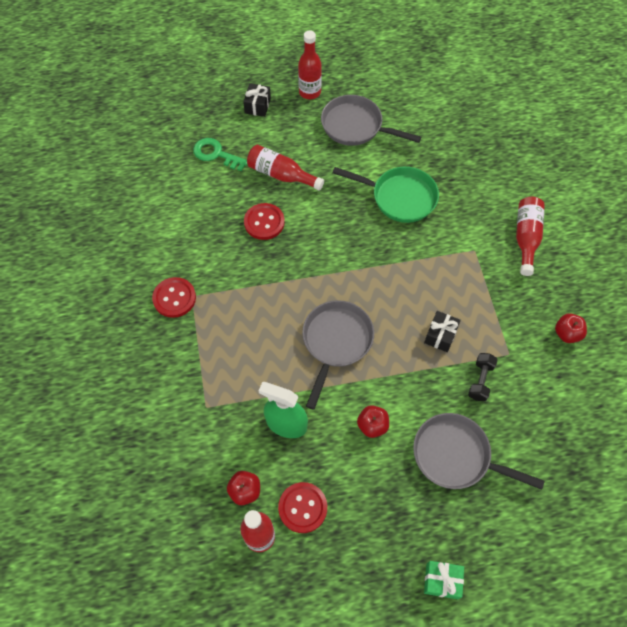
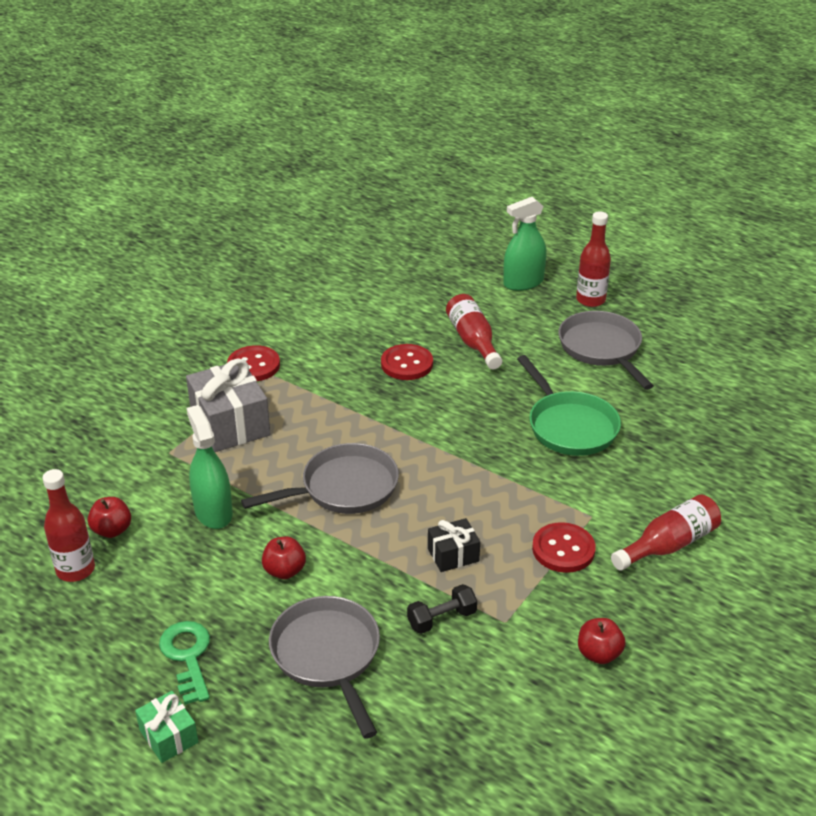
camera: 45 degrees right, 25 degrees down
(216, 154) = (434, 294): green key -> green key (187, 656)
(216, 354) = (230, 424): none -> grey gift
(257, 106) = (523, 283): black gift -> green spray bottle
(302, 508) = (137, 579): red button -> red button (563, 549)

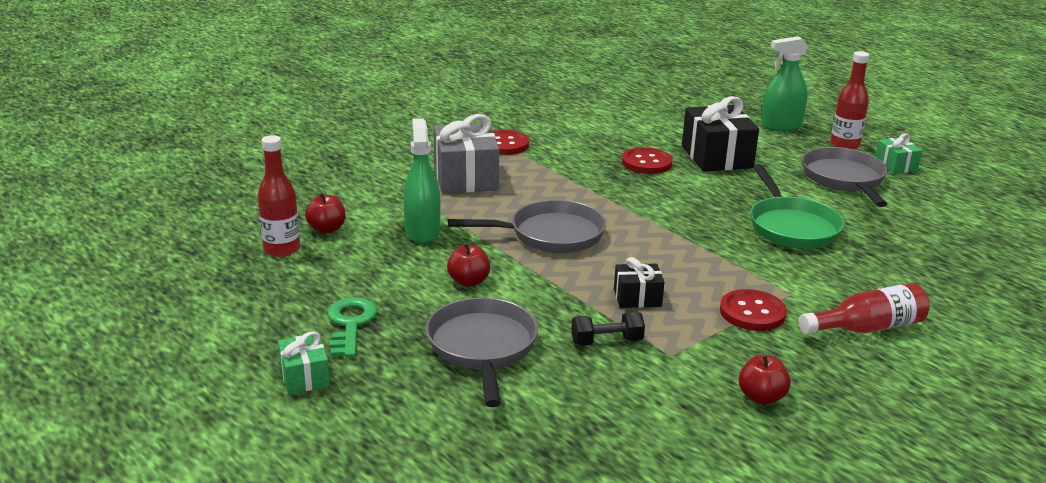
camera: 15 degrees right, 10 degrees down
(473, 341) = (717, 157): red bottle -> black gift
(644, 319) = (896, 165): none -> green gift

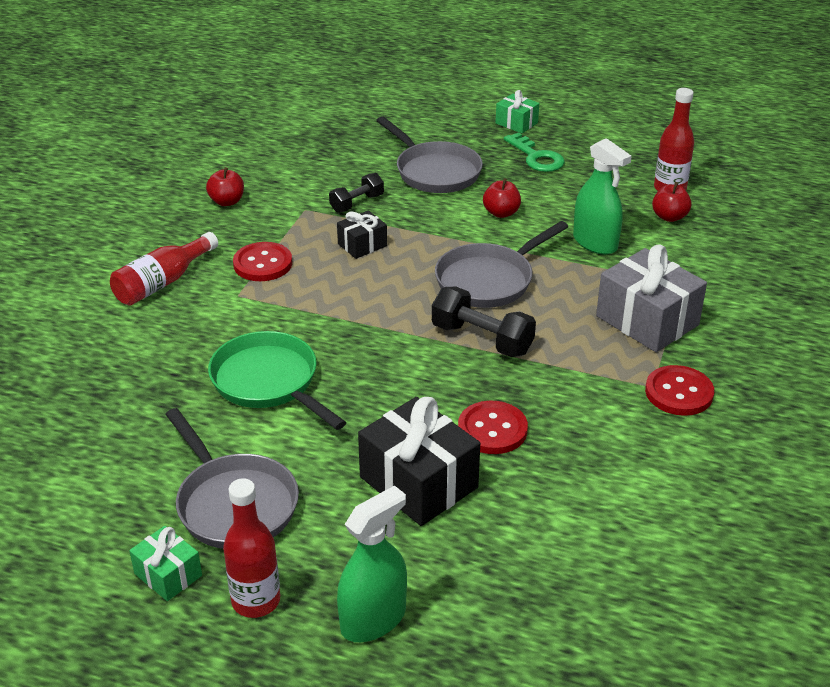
camera: 150 degrees right, 10 degrees up
(601, 203) = (482, 339): none -> black dumbbell

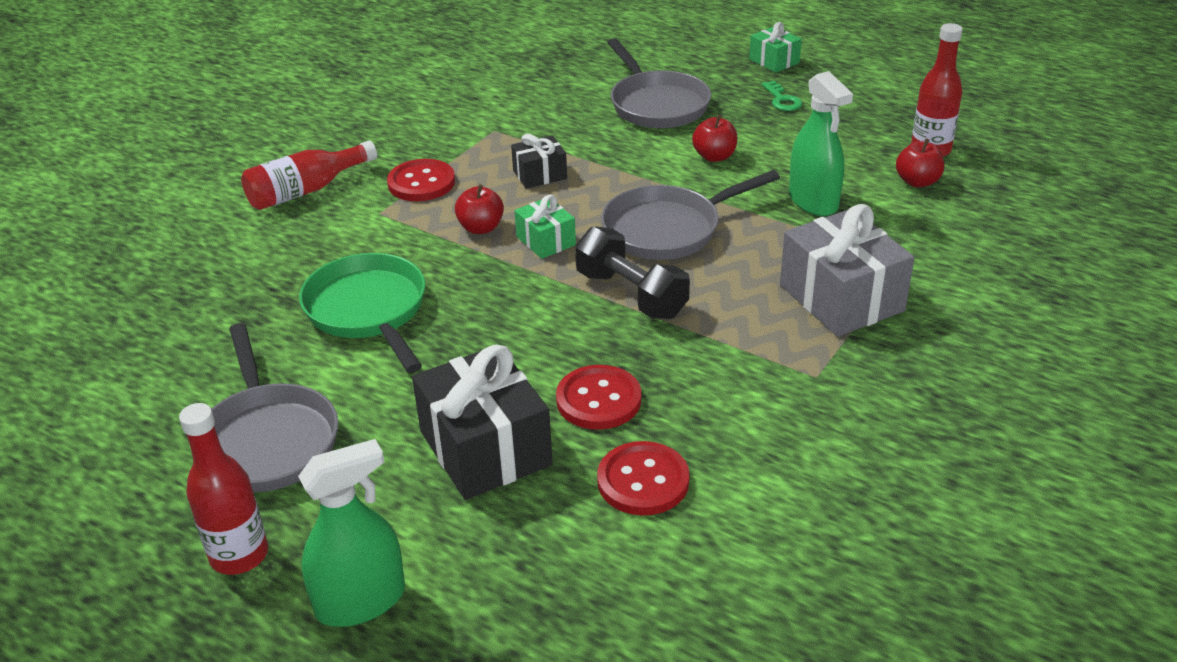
camera: 15 degrees right, 0 degrees up
(168, 575) = (159, 508): green gift -> green gift (546, 241)
(227, 201) = (413, 114): red apple -> red apple (481, 228)
(357, 203) = (554, 130): black dumbbell -> none
(536, 157) = (782, 100): green key -> green key, size x0.66
(679, 393) = (847, 388): red button -> red button (643, 481)

